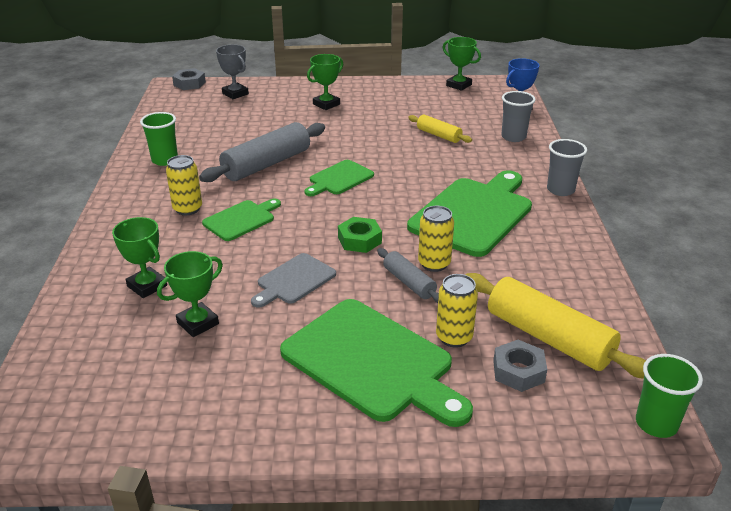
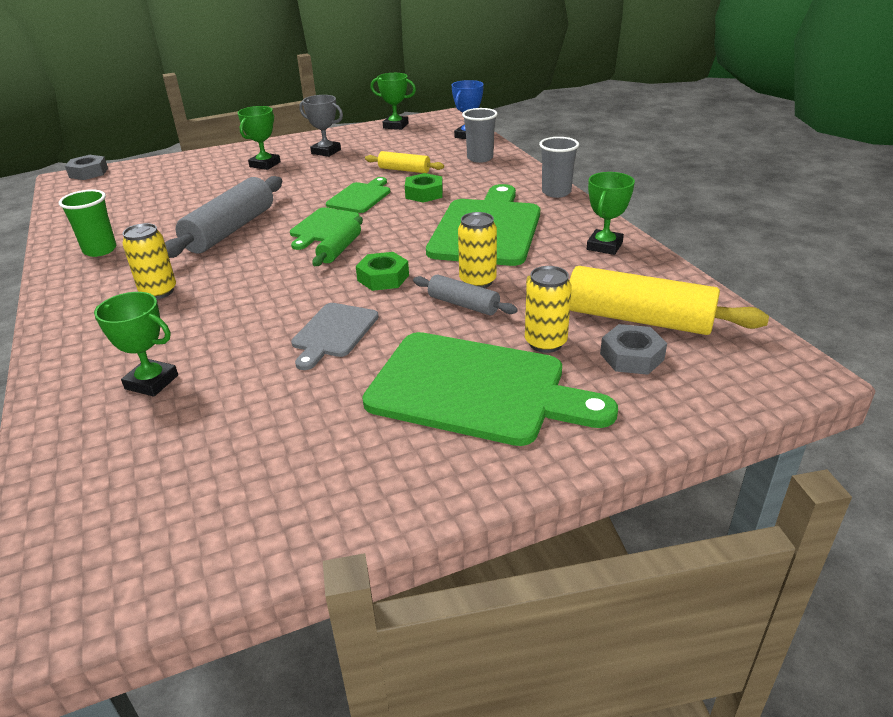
camera: 20 degrees left, 0 degrees up
(198, 323) = (242, 405): green trophy -> green trophy (604, 246)
(235, 94) = (151, 173): grey trophy -> grey trophy (326, 152)
(241, 219) = (232, 288): green cutting board -> green cutting board (360, 197)
(341, 204) = (340, 249): none -> green rolling pin
(441, 164) = (424, 193): none -> green nut
(656, 424) = (792, 367): green cup -> none

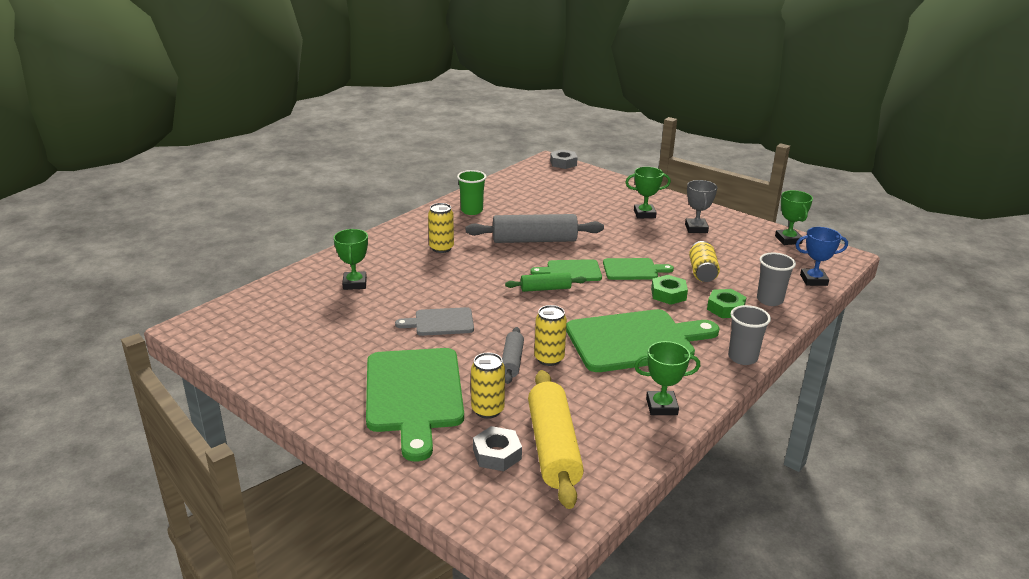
camera: 60 degrees right, 5 degrees down
(383, 278) = (521, 318): green nut -> green nut (725, 308)
(404, 170) = (702, 272): yellow rolling pin -> yellow can

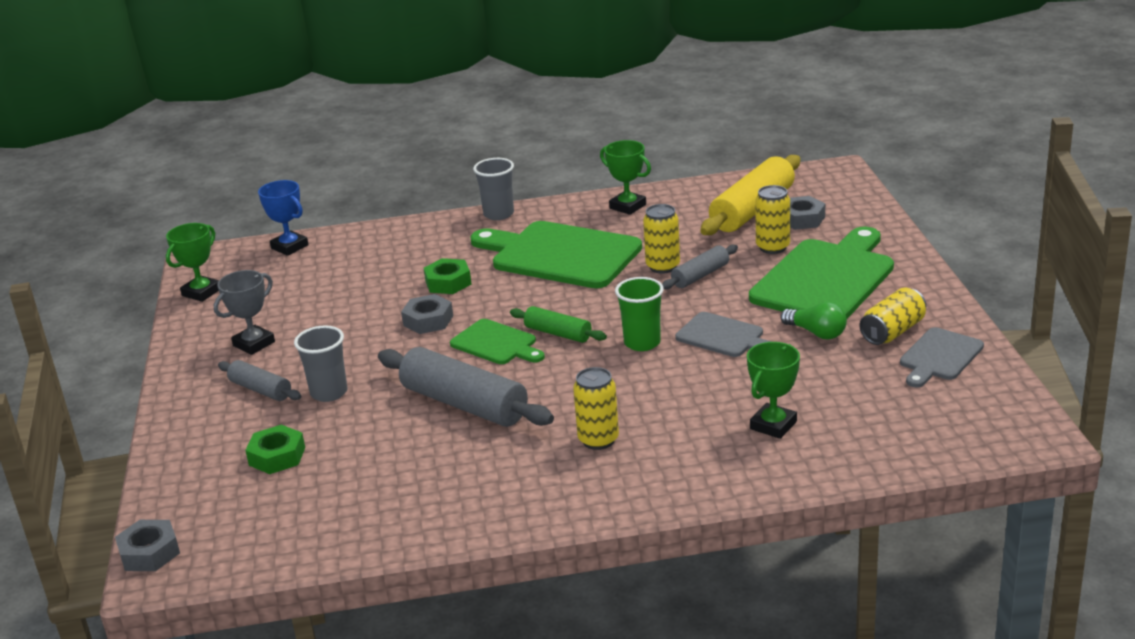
camera: 135 degrees left, 0 degrees up
(279, 359) = (939, 357): none -> grey cutting board
(380, 346) = (816, 333): none -> green light bulb
(472, 211) = (462, 497): green cup -> green cup (642, 343)
(633, 269) = (428, 320): green cutting board -> grey nut
(644, 214) = (260, 390): green trophy -> grey rolling pin
(702, 272) = (368, 291): yellow can -> yellow can (893, 332)
(725, 308) = (425, 252): green nut -> green nut (277, 456)
(769, 300) = (371, 245): grey cup -> grey cup (329, 393)

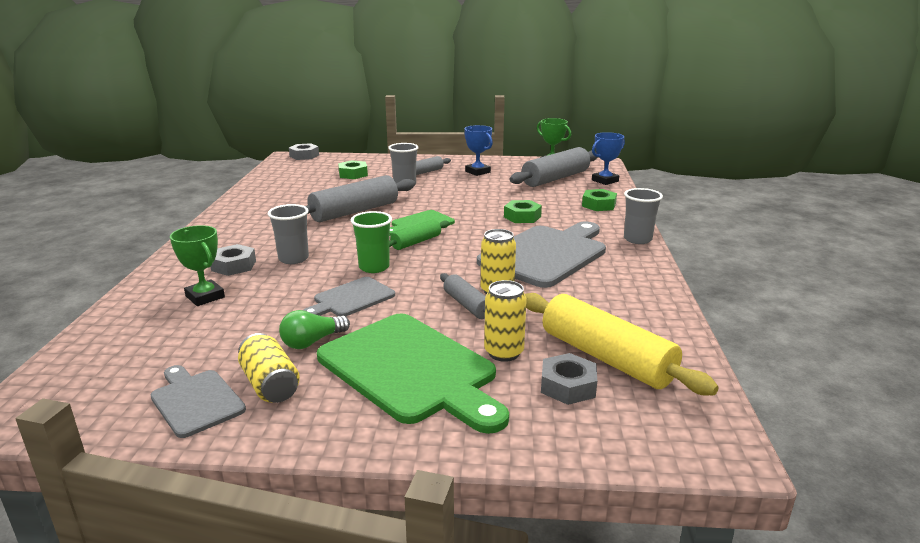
camera: 100 degrees right, 5 degrees down
(254, 344) = (477, 172): grey trophy -> blue trophy
(283, 280) = (555, 178): none -> grey rolling pin
(392, 242) = (598, 205): none -> green nut
(428, 320) = (470, 209): grey nut -> grey nut (234, 266)
(560, 255) = (546, 254): green cutting board -> grey cutting board
(598, 440) = (268, 241): yellow can -> none
(627, 206) = (637, 291): green trophy -> none
(645, 401) = (293, 259): none -> grey cup

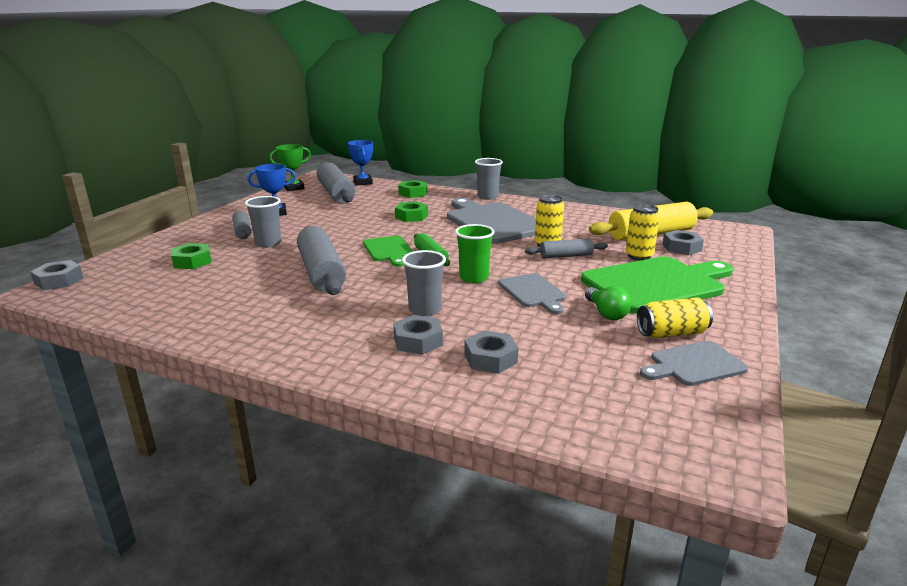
camera: 70 degrees left, 0 degrees up
(205, 297) = (490, 358): green trophy -> grey nut

